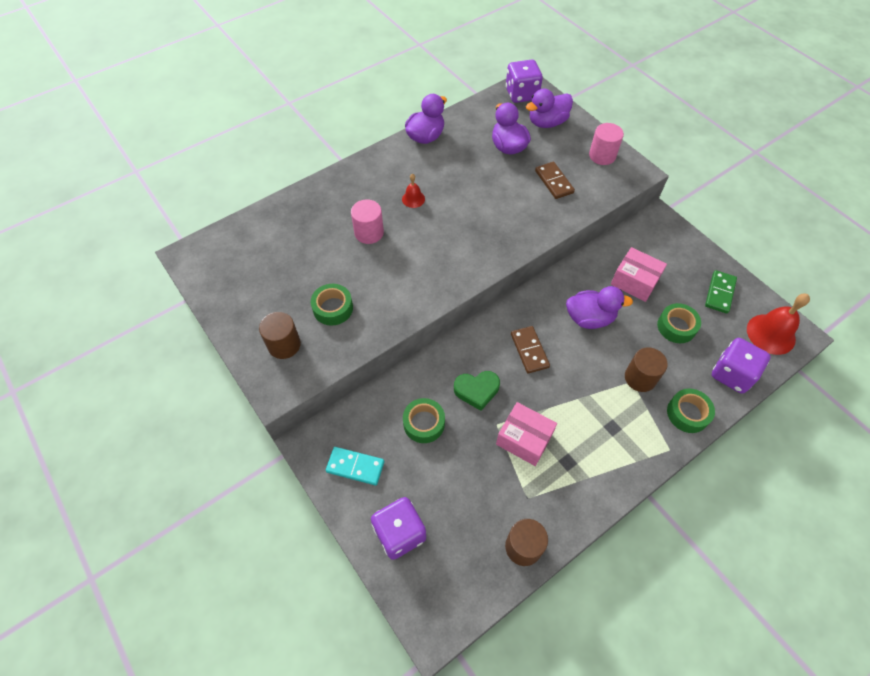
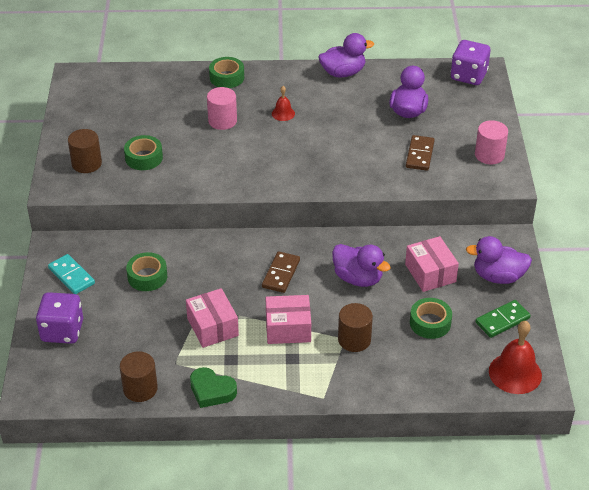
camera: 35 degrees right, 15 degrees down
(476, 390) = (209, 277): green heart -> green heart (212, 391)
(547, 122) = (466, 108): purple duck -> purple duck (498, 276)
(583, 400) = (288, 328): none -> pink box
(687, 413) = (367, 384): green tape -> green tape (227, 77)
(732, 374) = (441, 380): purple dice -> none

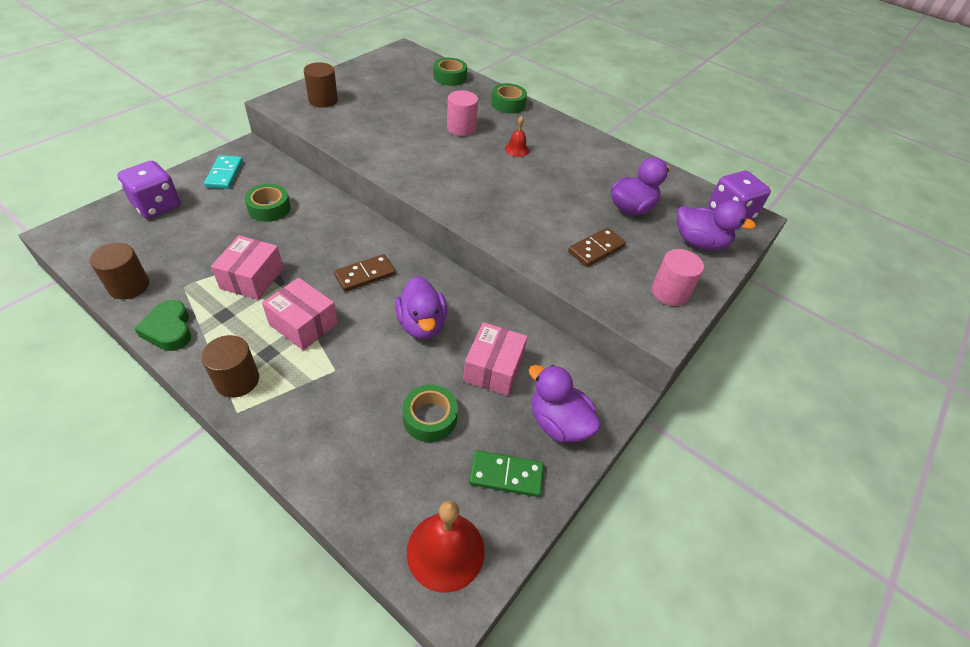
camera: 35 degrees right, 5 degrees up
(144, 158) = (366, 119): green tape -> green tape (450, 77)
(343, 73) = (609, 149): purple duck -> purple duck (699, 243)
(354, 340) = (341, 378): brown cylinder -> brown cylinder (237, 380)

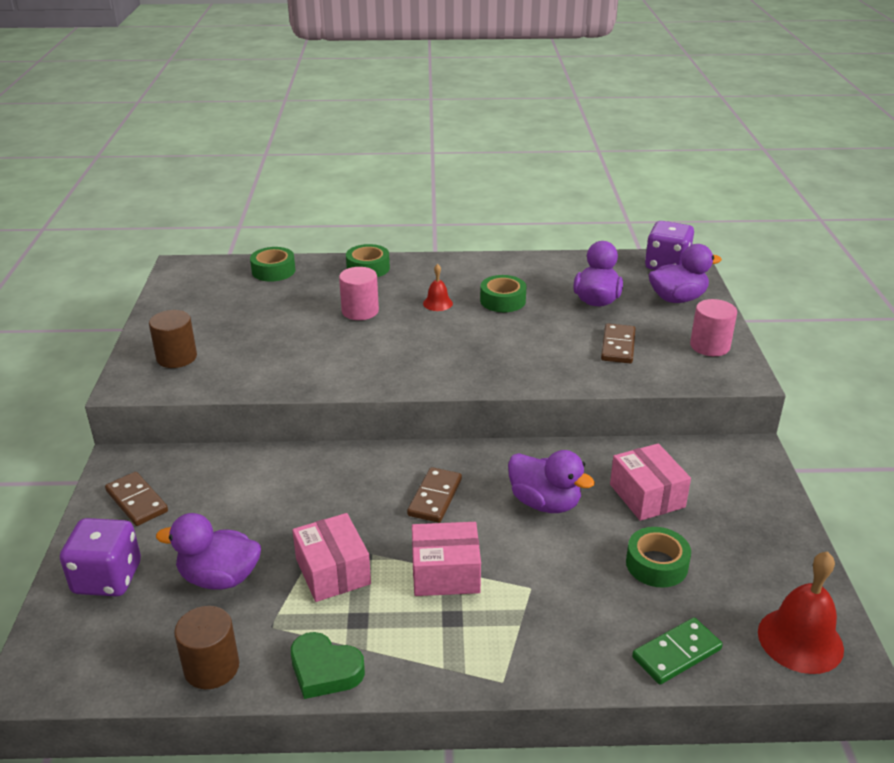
camera: 35 degrees left, 15 degrees down
(225, 174) = (137, 501): turquoise domino -> brown domino
(237, 380) = (461, 658): brown cylinder -> none
(269, 208) = (244, 502): green tape -> green tape (502, 300)
(506, 475) = (763, 560): green domino -> green domino (676, 653)
(558, 423) = (744, 500): purple duck -> purple duck (219, 578)

